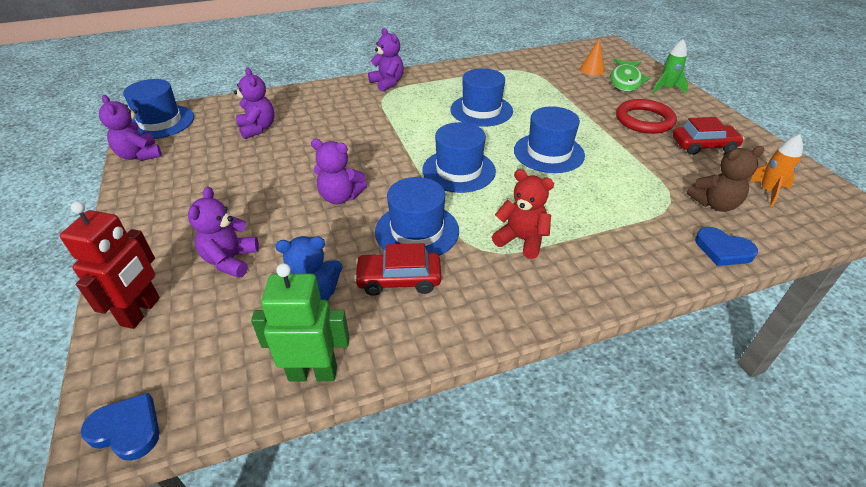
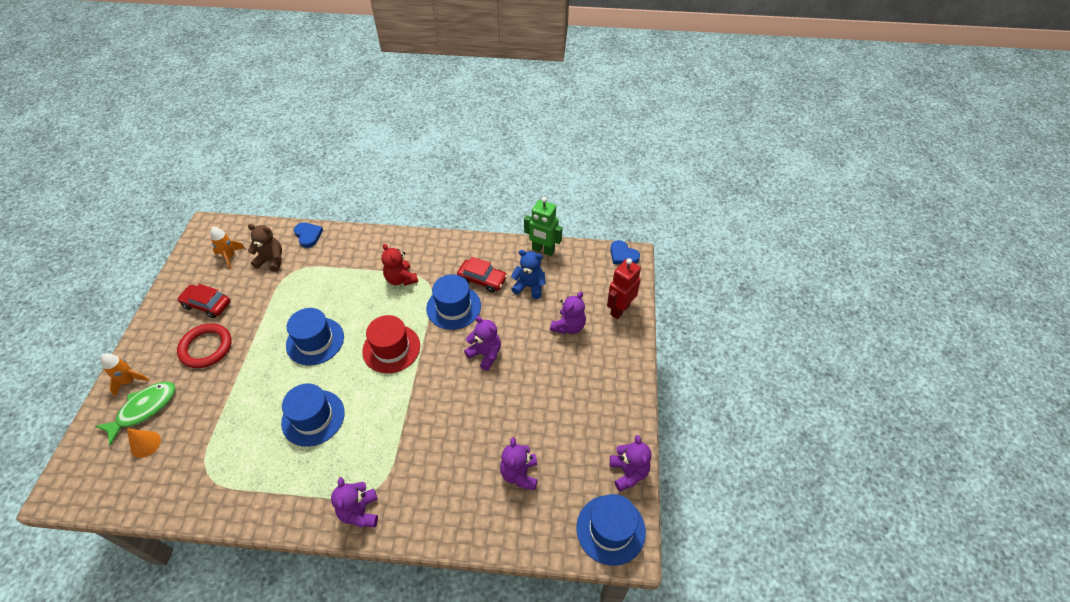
camera: 155 degrees left, 10 degrees up
(458, 170) = (391, 348): blue hat -> red hat
(666, 89) = (130, 381): green rocket -> orange rocket

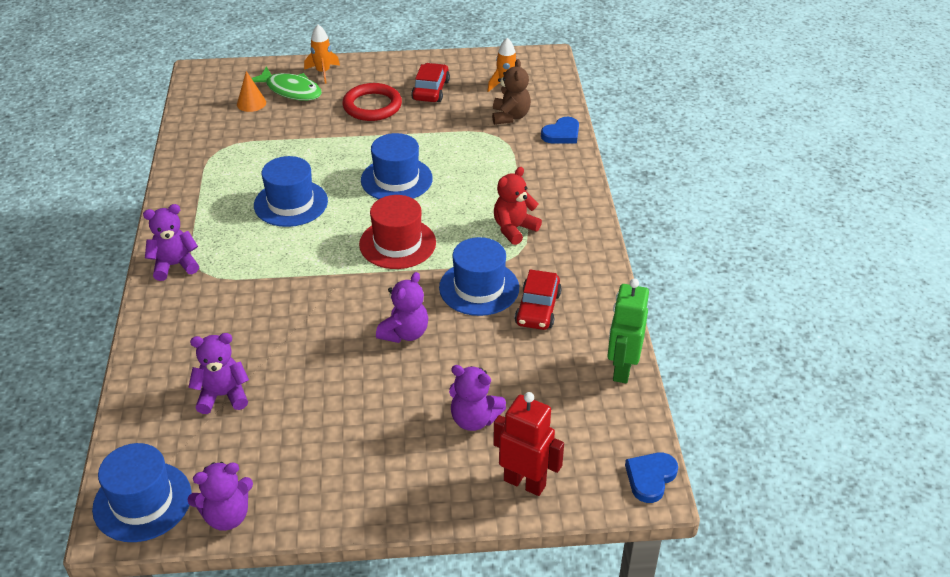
camera: 80 degrees right, 10 degrees down
(529, 286) = (540, 363): blue teddy bear -> none

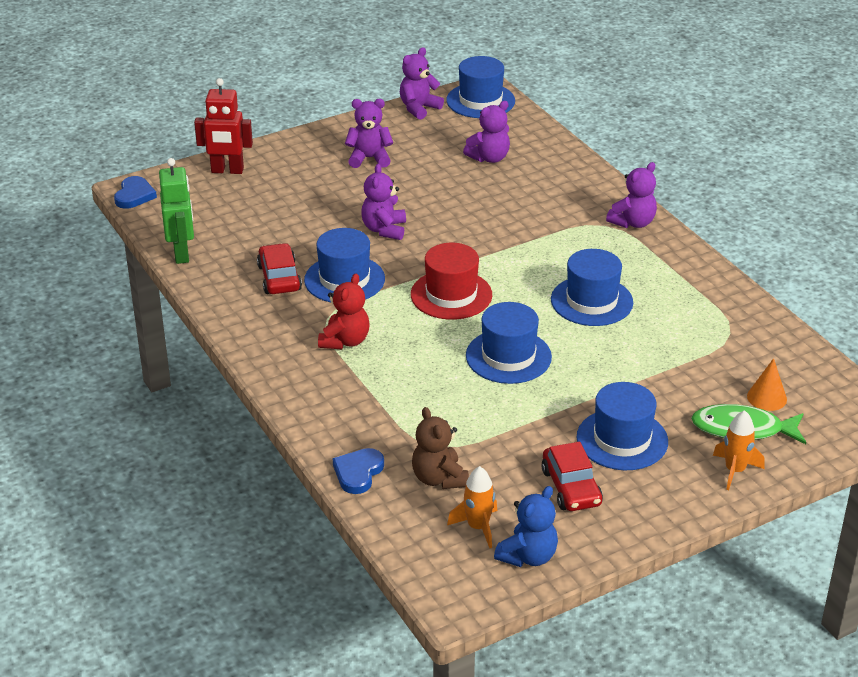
camera: 155 degrees right, 5 degrees down
(372, 106) = (622, 439): red ring -> blue hat
(474, 419) = (287, 193): purple teddy bear -> purple teddy bear (369, 158)
(488, 66) = (528, 556): none -> blue teddy bear

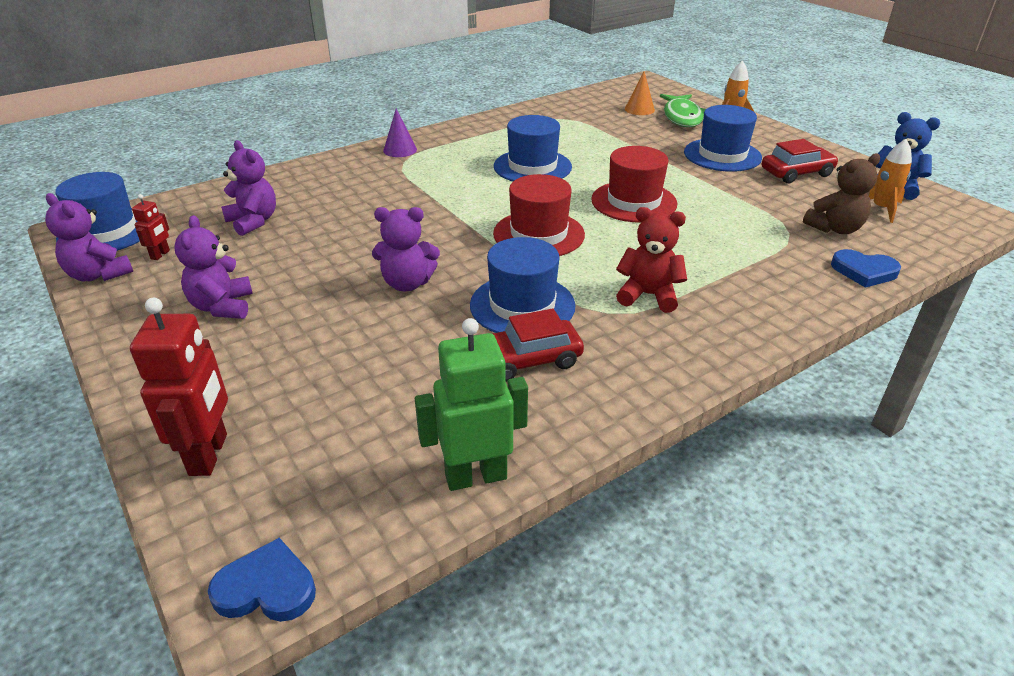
camera: 95 degrees left, 0 degrees up
(442, 126) = (160, 255): none -> red robot
(508, 356) = (634, 202): blue hat -> red hat
(633, 222) = (400, 150): purple teddy bear -> purple cone

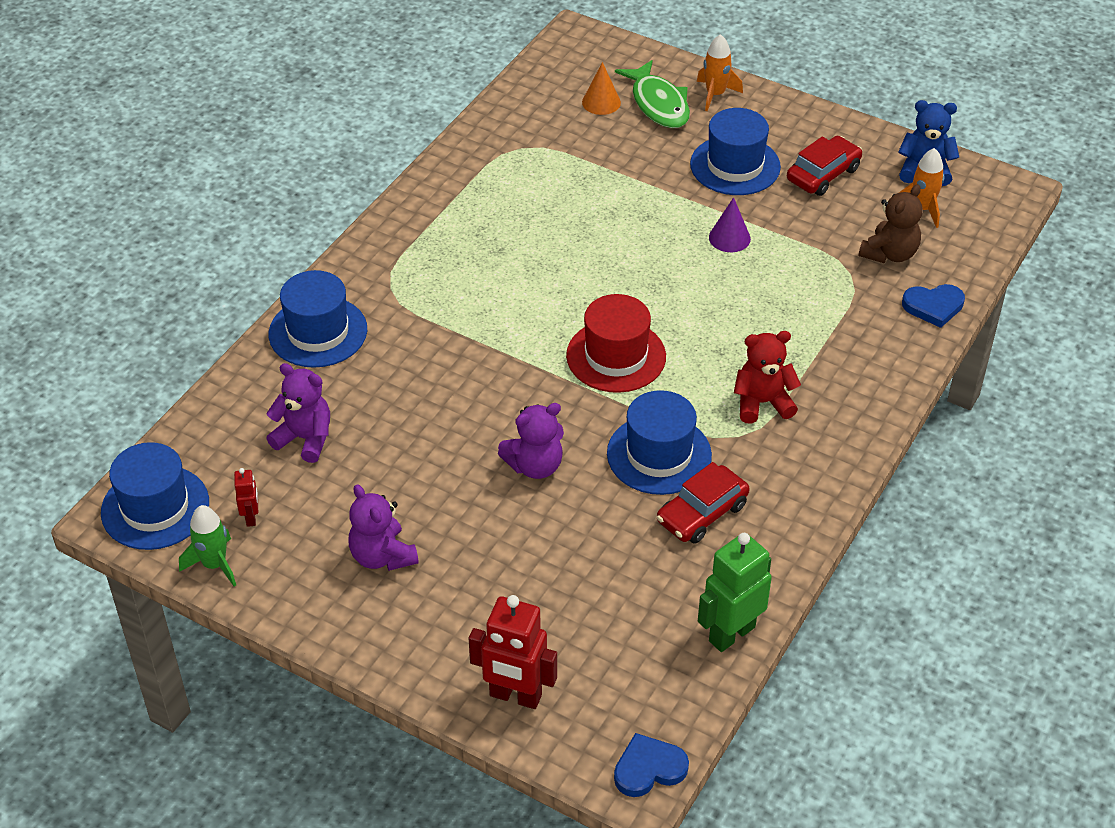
camera: 25 degrees left, 10 degrees up
(99, 274) = (214, 564): purple teddy bear -> green rocket
(209, 454) = (515, 696): red robot -> red robot turned 135 degrees clockwise
(400, 150) = (370, 268): purple cone -> purple cone (729, 238)
(532, 167) = (543, 251): blue hat -> blue hat (318, 332)
(634, 202) = (682, 275): red hat -> none

